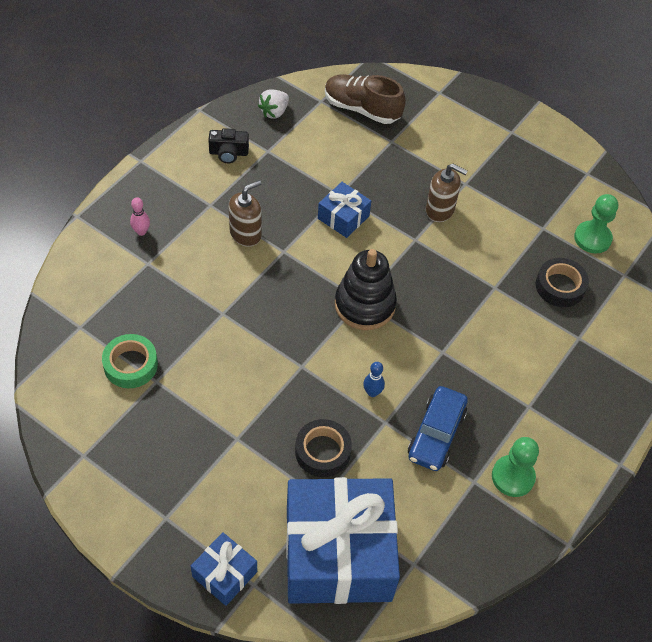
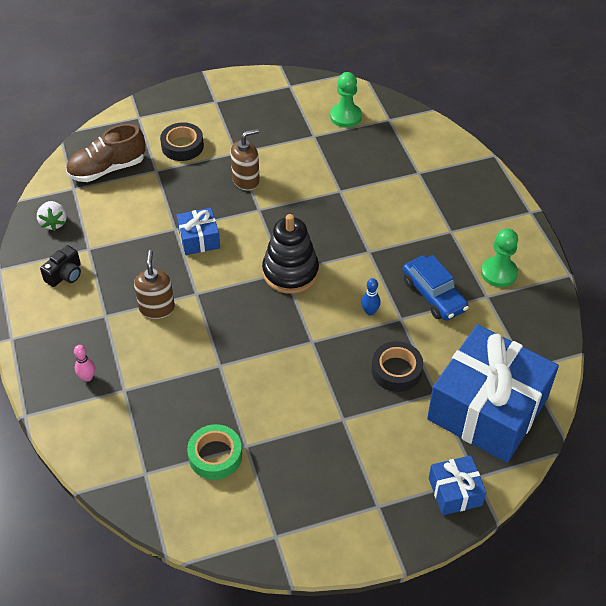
camera: 50 degrees left, 5 degrees down
(560, 286) = (369, 157): black tape -> black tape (182, 146)

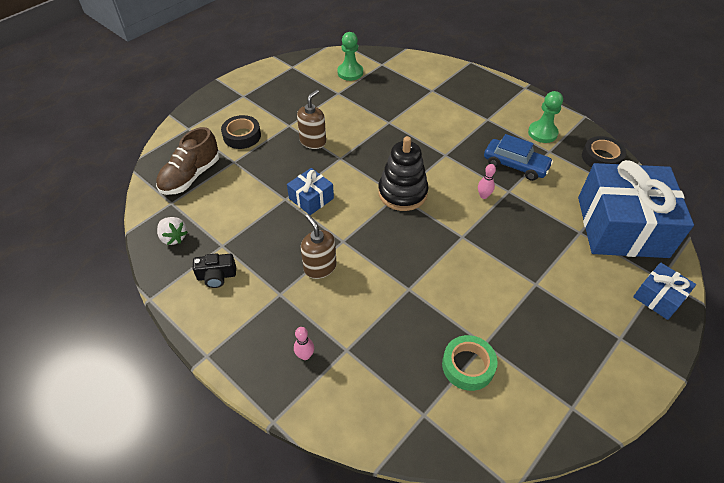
camera: 30 degrees left, 0 degrees up
(65, 275) = (216, 276): black camera -> black camera turned 75 degrees clockwise
(370, 311) = (483, 196): blue bowling pin -> pink bowling pin
(396, 370) = (539, 229): black tape -> black tape (601, 158)

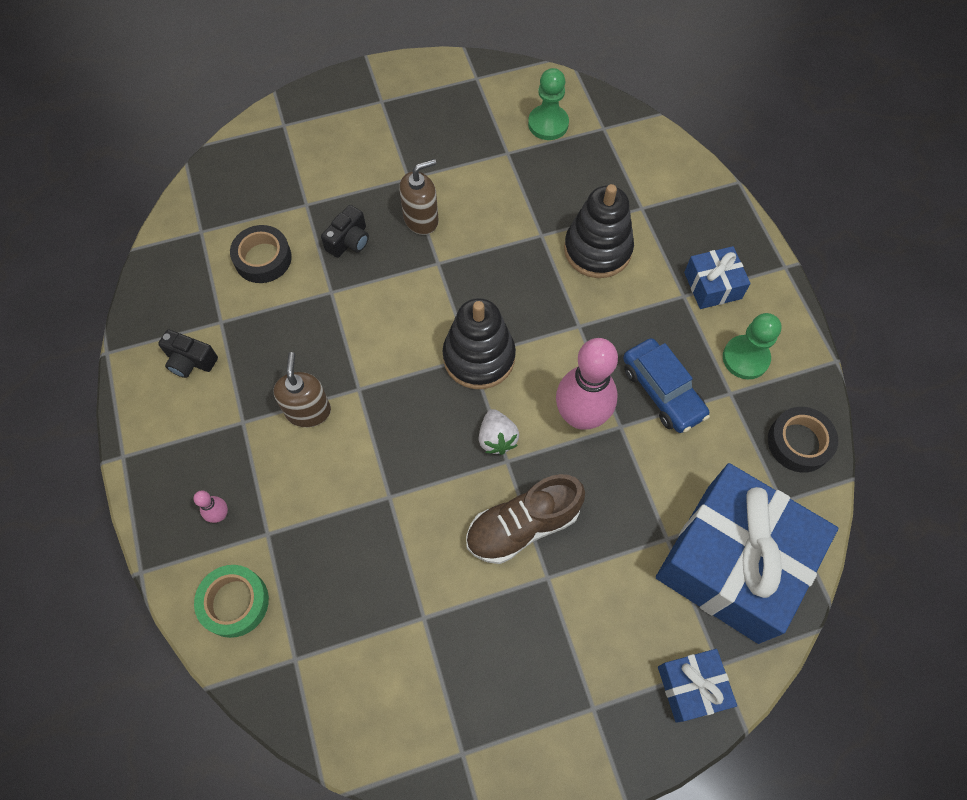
camera: 30 degrees right, 15 degrees up
(174, 237) = (176, 283): white strawberry -> white strawberry (497, 438)
(191, 176) = (244, 202): brown shoe -> brown shoe (523, 526)
(242, 136) = (339, 168): black tape -> black tape (263, 258)
(276, 169) = (349, 241): none -> black camera
(311, 198) = (362, 307): blue gift -> blue gift (712, 285)
(425, 117) = (597, 250): none -> black stacking toy
(468, 366) = (384, 632): green tape -> green tape (234, 602)
(483, 196) = (581, 416): pink bowling pin -> pink bowling pin, size x2.38

